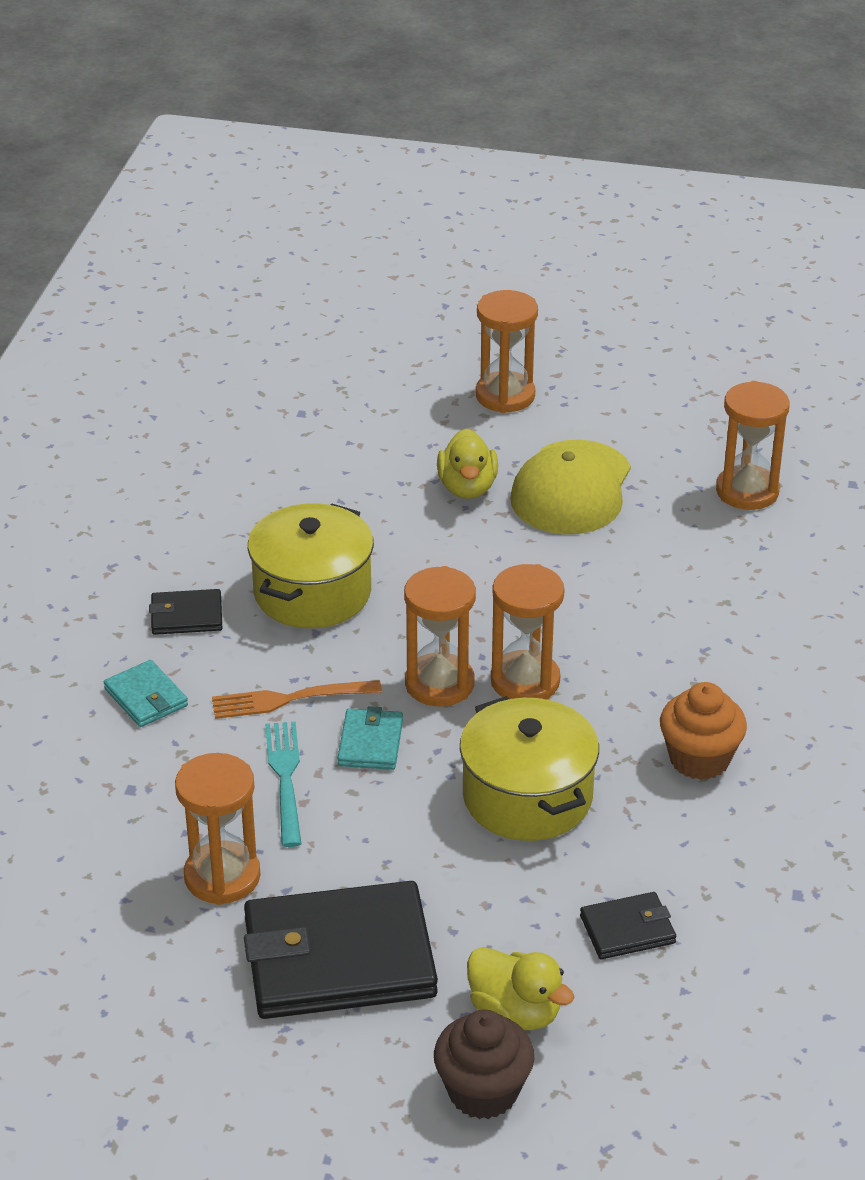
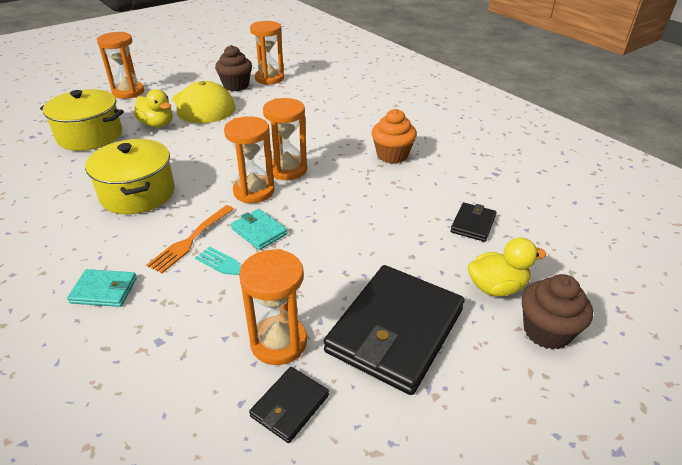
camera: 50 degrees left, 0 degrees up
(186, 616) = (77, 240): black wallet -> black wallet (290, 406)
(527, 796) = (357, 206): yellow pot -> yellow pot (90, 136)
(672, 476) = (236, 86): none -> brown cupcake

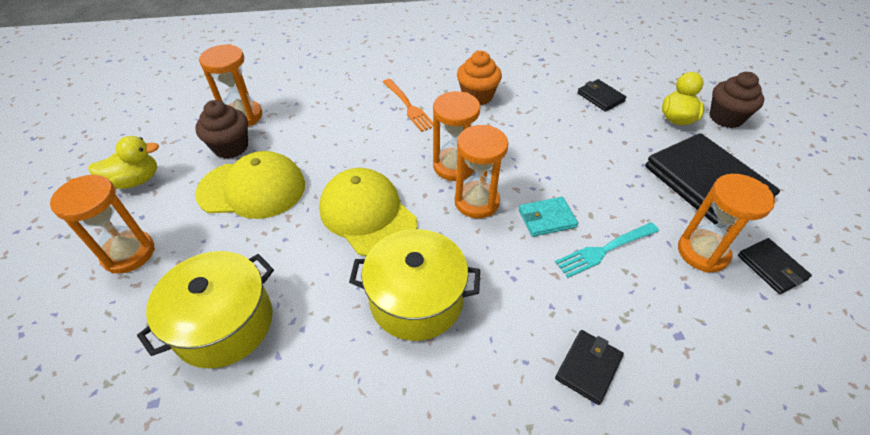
camera: 60 degrees left, 10 degrees up
(104, 290) = (588, 367): turquoise wallet -> black wallet
(157, 124) = (260, 244): yellow duck -> yellow duck (135, 180)
(191, 240) = (535, 273): orange fork -> orange fork (408, 106)
(207, 151) = (367, 215): none -> yellow cap

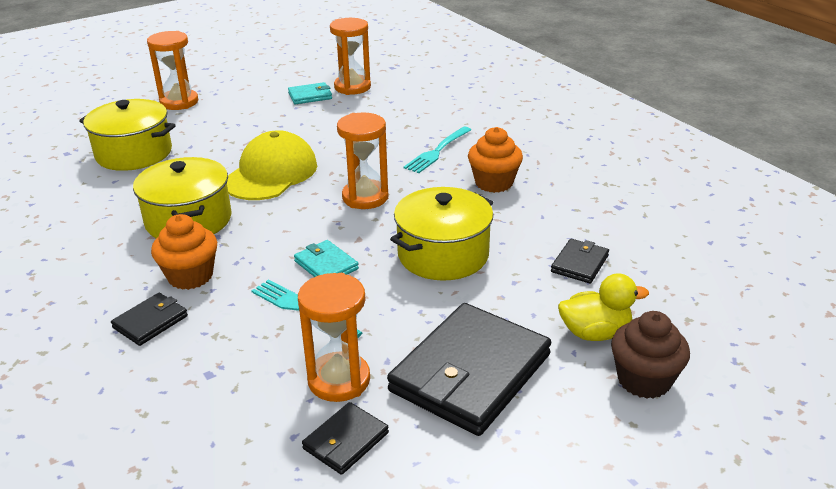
camera: 65 degrees right, 15 degrees down
(135, 180) = (248, 78): yellow duck -> none
(231, 147) = (310, 96): brown cupcake -> turquoise wallet
(252, 189) = (268, 119): yellow cap -> none
(408, 106) = (437, 151): orange fork -> turquoise fork
(476, 202) = (323, 221): orange hourglass -> none
(522, 319) = (190, 276): none -> orange cupcake
(562, 151) = (443, 255): none -> yellow pot
(588, 367) = (150, 322): black wallet -> black wallet turned 60 degrees counterclockwise

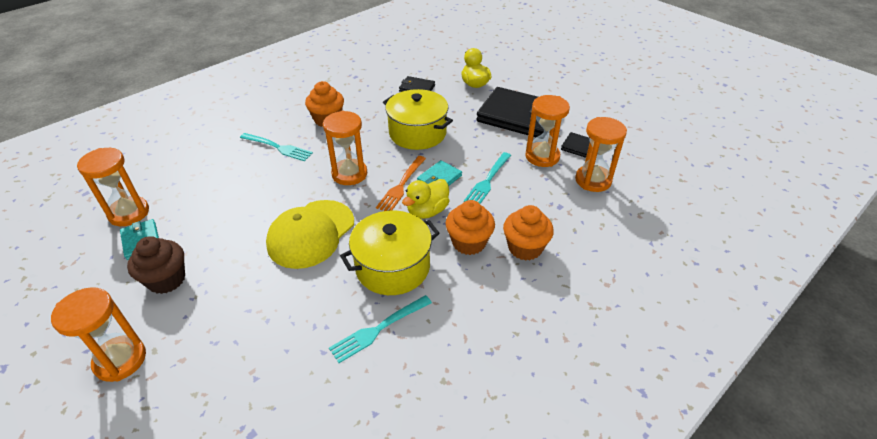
camera: 100 degrees left, 10 degrees up
(114, 208) = (378, 329): none -> turquoise fork
(134, 153) = (260, 357): yellow pot -> none
(150, 322) = (525, 248): black wallet -> orange cupcake
(248, 431) = (593, 180): none -> orange hourglass
(265, 250) = (427, 211): none -> yellow duck
(271, 173) = (311, 234): yellow cap -> yellow cap turned 75 degrees counterclockwise
(325, 233) = (401, 185): none -> orange fork
(644, 380) = (503, 73): brown cupcake -> brown cupcake (166, 280)

